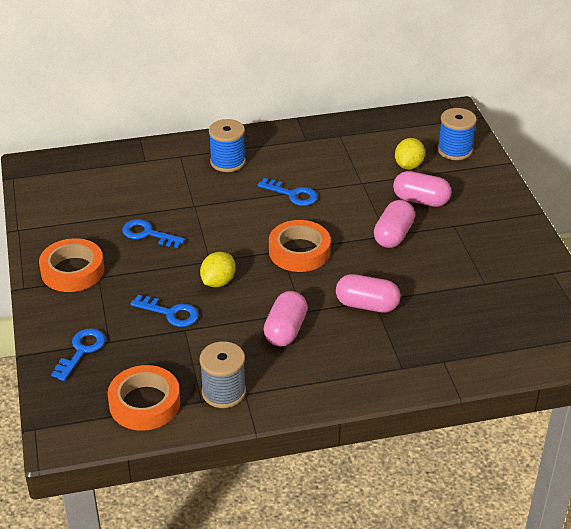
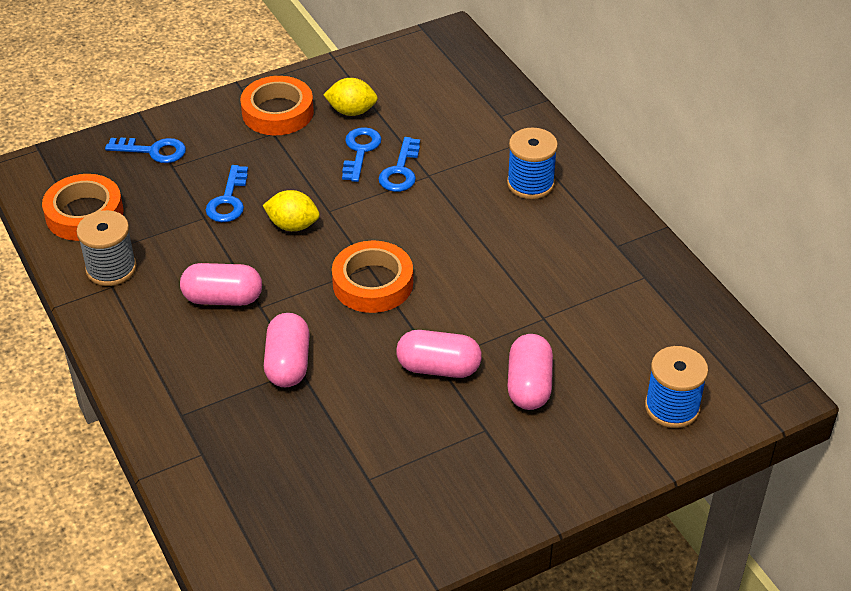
camera: 75 degrees right, 5 degrees up
(292, 194) = (487, 255): blue key -> blue key (400, 171)
(408, 165) = (607, 360): yellow lemon -> yellow lemon (351, 111)

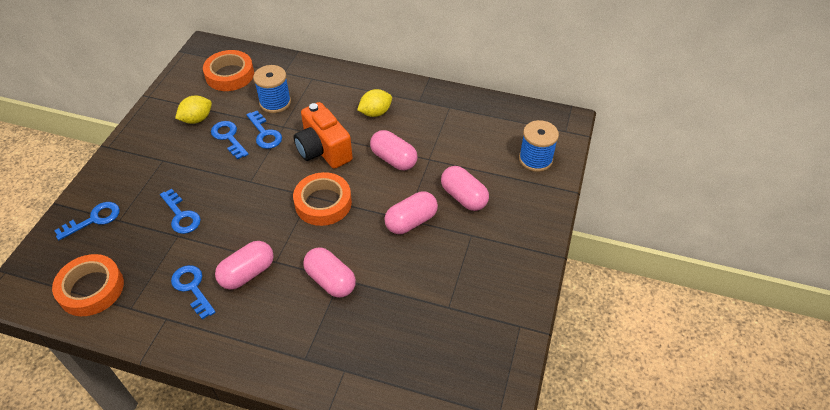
camera: 45 degrees left, 5 degrees up
(111, 269) = (152, 308): grey spool -> none
(162, 276) = (192, 288): none -> blue key
(277, 112) = (151, 147): orange tape -> orange tape (230, 75)
(293, 225) = (239, 203): yellow lemon -> yellow lemon (375, 113)
(439, 229) = (323, 150): none -> orange camera
(503, 290) = (393, 159): none -> pink capsule
(530, 184) = (341, 97): blue spool -> blue spool (275, 102)

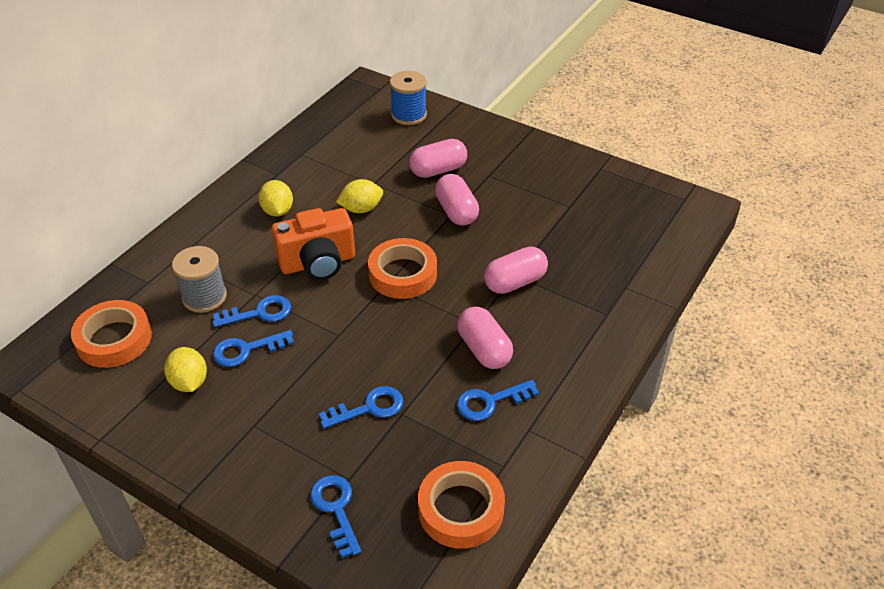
camera: 75 degrees left, 5 degrees down
(275, 102) = (204, 297): blue spool -> grey spool
(393, 159) = (361, 209): pink capsule -> yellow lemon

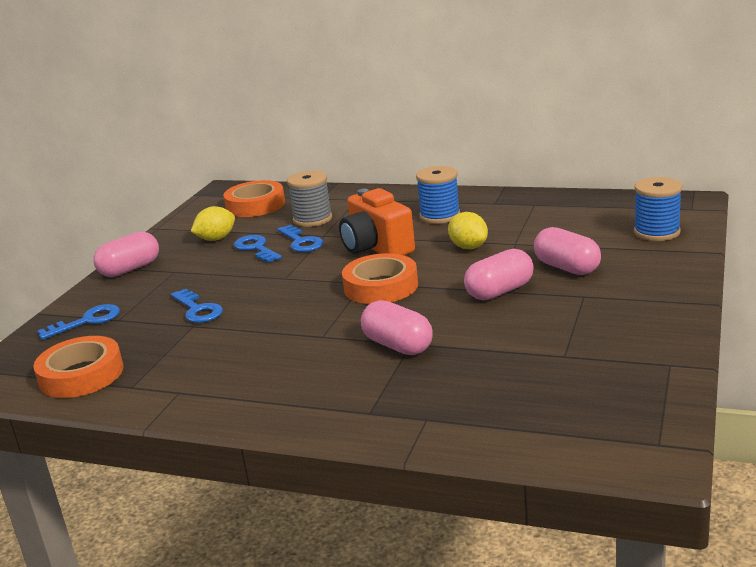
camera: 80 degrees right, 20 degrees down
(277, 211) = (440, 216): yellow lemon -> blue spool
(484, 349) = (285, 348): pink capsule -> pink capsule (130, 269)
(490, 402) = (213, 365): blue key -> none

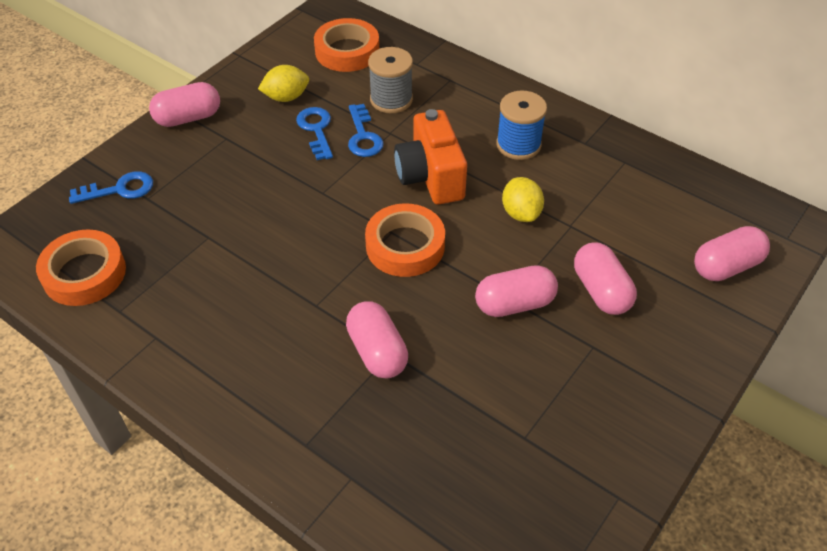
camera: 15 degrees right, 25 degrees up
(197, 310) = (222, 213): blue key -> none
(657, 232) = (726, 266): blue spool -> pink capsule

